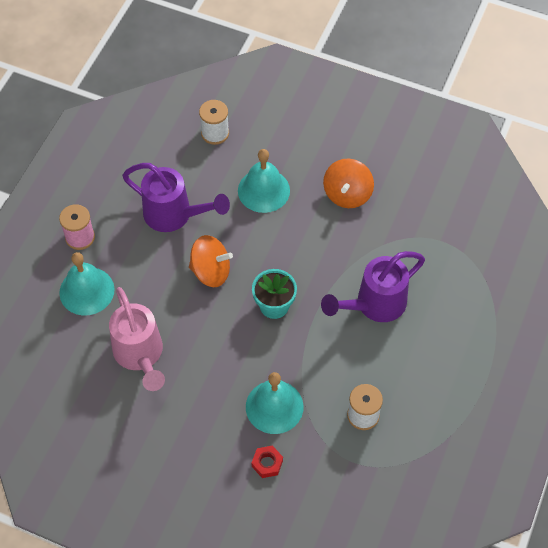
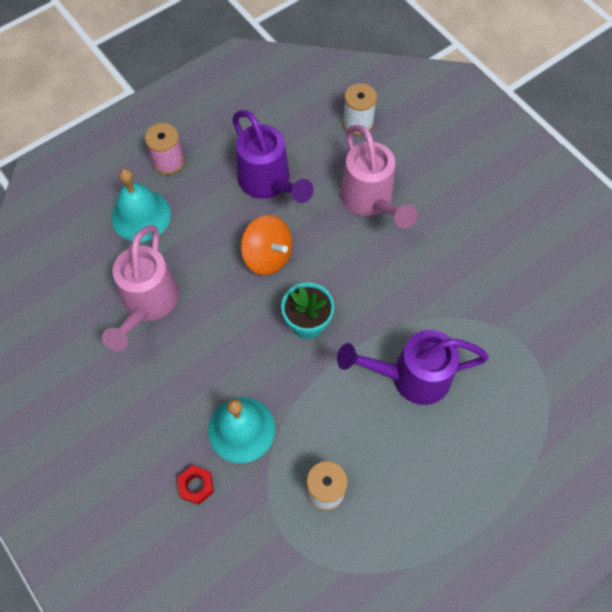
camera: 30 degrees right, 5 degrees up
(263, 190) = (370, 201): turquoise bell -> pink watering can
(347, 194) = (453, 246): orange spinning top -> none

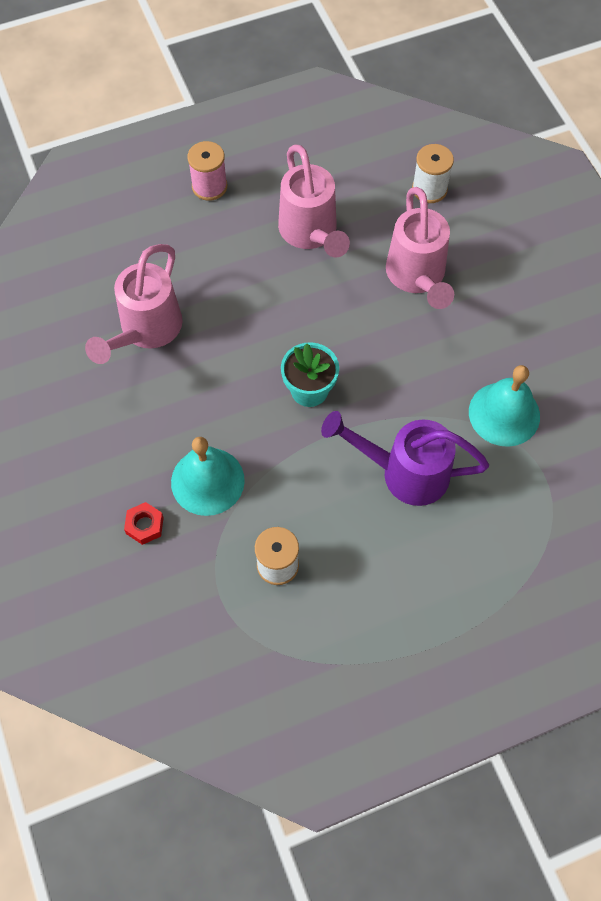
camera: 15 degrees right, 0 degrees up
(141, 215) = (164, 237): turquoise bell -> turquoise bell (504, 414)
(267, 256) = (287, 310): orange spinning top -> none
(268, 183) = (311, 233): purple watering can -> pink watering can

